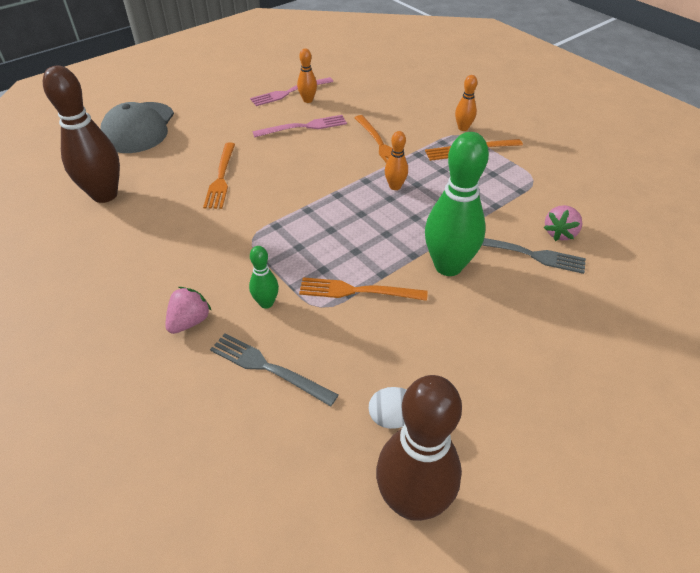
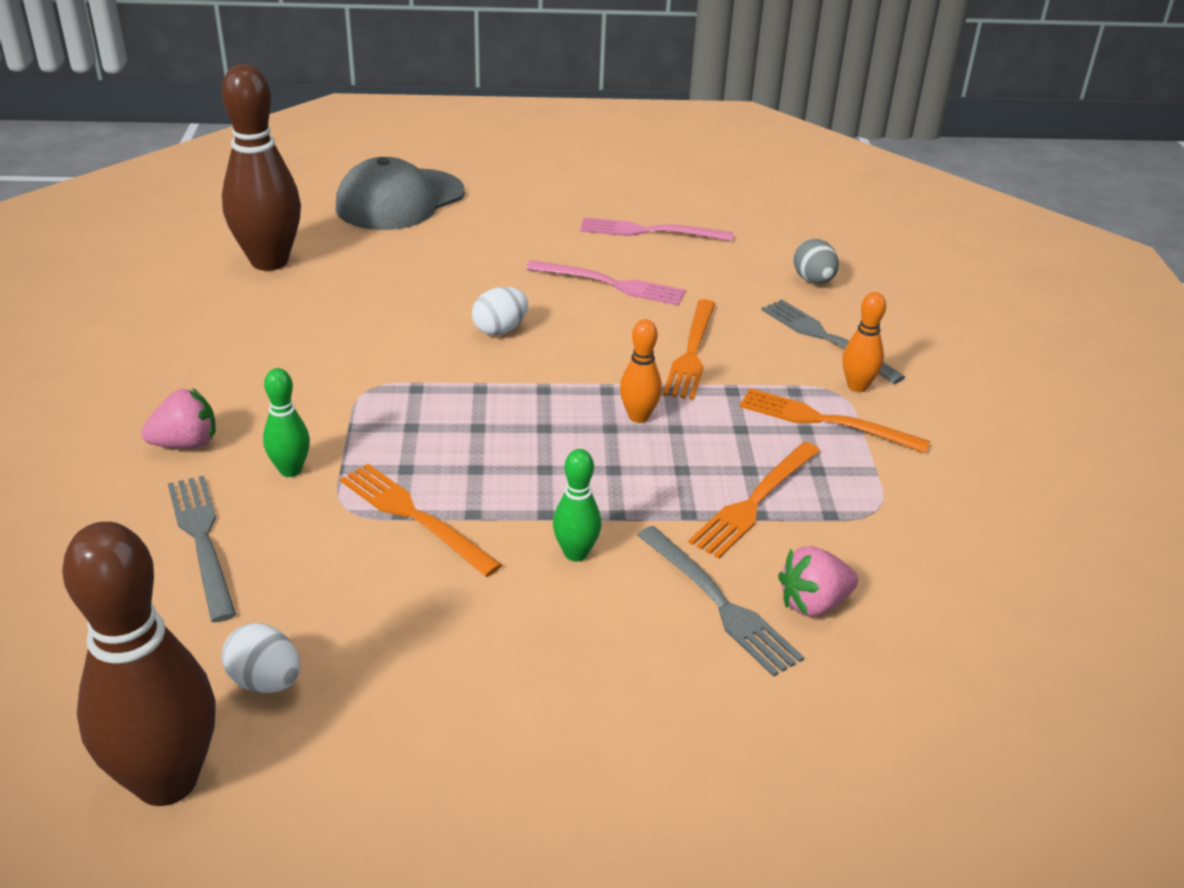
camera: 35 degrees right, 10 degrees down
(221, 178) = (422, 301): orange fork -> orange fork (754, 502)
(280, 174) = (500, 330): none -> white egg
(308, 100) = (663, 252): orange bowling pin -> none
(389, 86) = (813, 280): none -> grey egg
(426, 112) = (826, 339): none -> grey fork
(448, 266) = (575, 553): green bowling pin -> green bowling pin, size x0.48

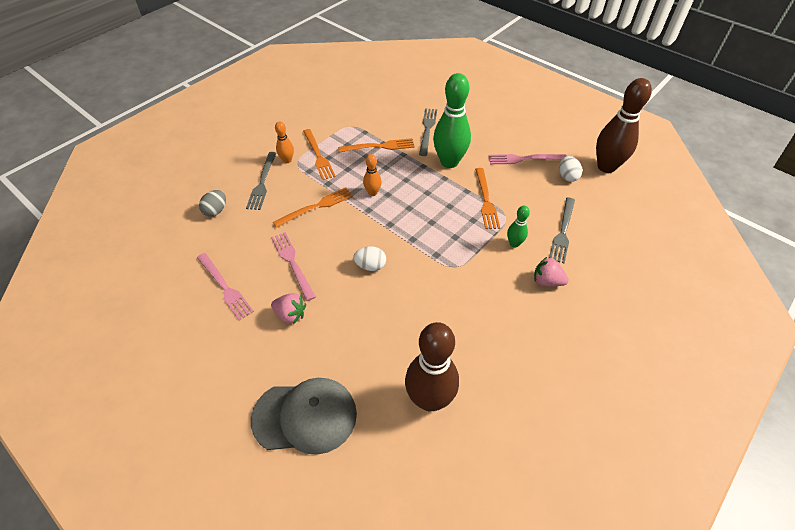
camera: 135 degrees left, 15 degrees up
(413, 666) = (524, 159): none -> pink fork
(575, 553) = (449, 162): green bowling pin -> green bowling pin, size x2.10
(813, 603) = (404, 117): pink strawberry -> pink strawberry (290, 315)

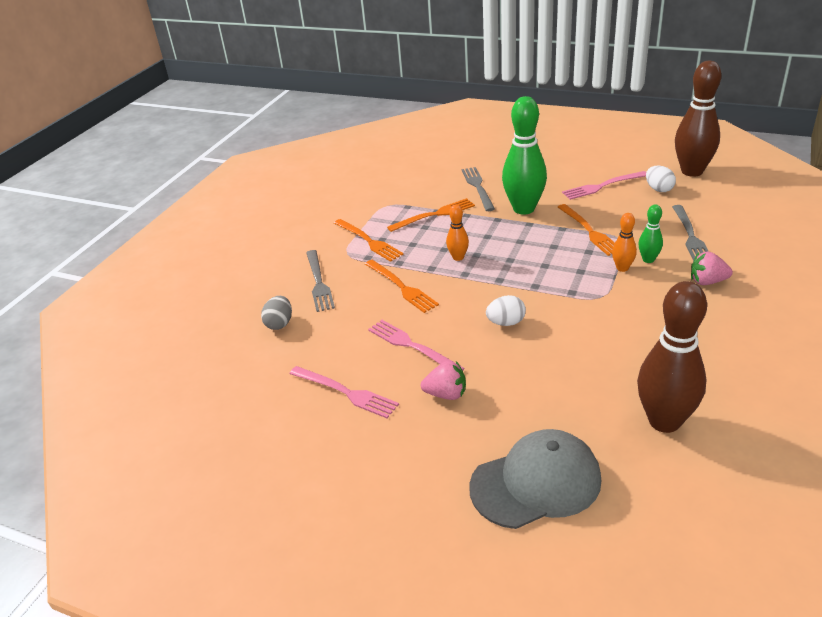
camera: 15 degrees left, 15 degrees down
(287, 160) = (334, 254): orange bowling pin -> orange bowling pin (622, 268)
(316, 207) = (401, 287): orange fork -> orange fork turned 105 degrees clockwise

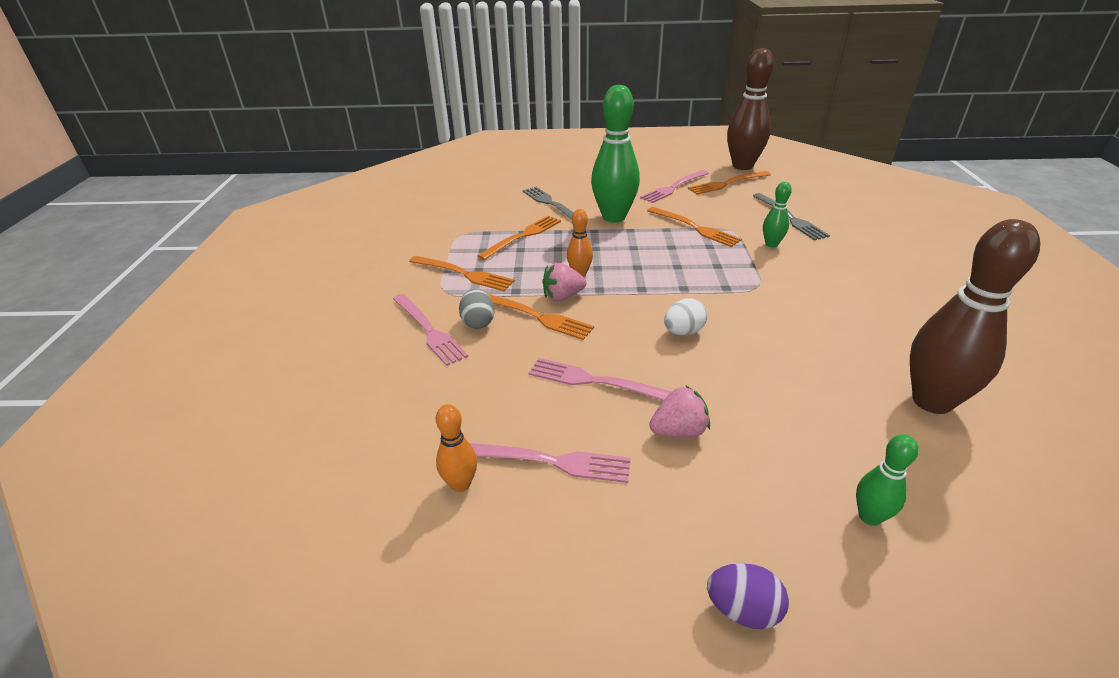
camera: 25 degrees left, 0 degrees up
(279, 323) = (404, 391): grey egg -> grey egg (478, 322)
(318, 282) = (428, 330): grey fork -> pink fork
(405, 508) = (742, 610): none -> purple egg
(536, 483) = (869, 516): grey cap -> green bowling pin
(622, 268) = (754, 256): orange bowling pin -> orange bowling pin (460, 484)
(659, 189) = (727, 183): white egg -> orange fork
(707, 281) = (841, 255): pink strawberry -> pink strawberry (562, 296)

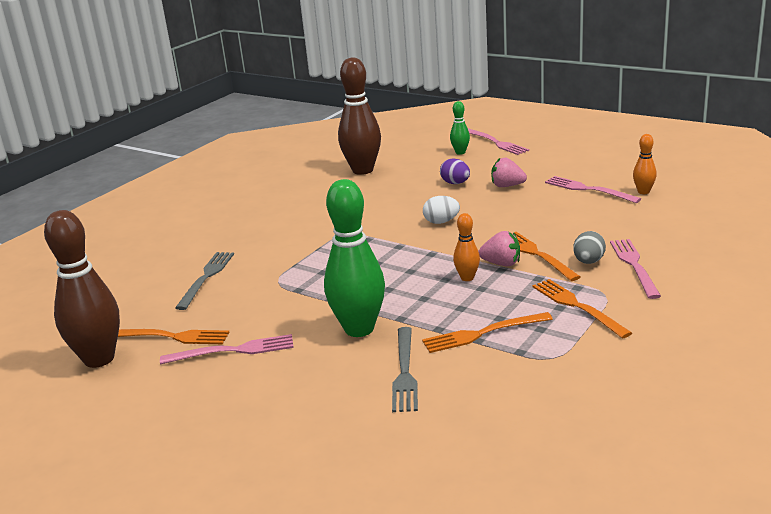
camera: 145 degrees left, 10 degrees down
(595, 381) = (531, 212): pink fork -> pink fork (495, 142)
(695, 228) = (303, 292): orange fork -> none
(742, 610) = (543, 147): purple egg -> purple egg (455, 183)
(771, 244) = (272, 260): green bowling pin -> none

